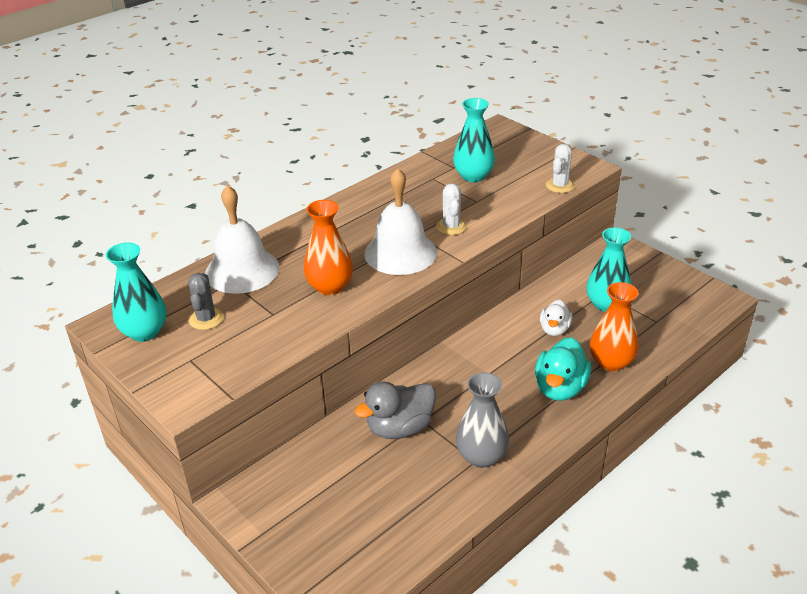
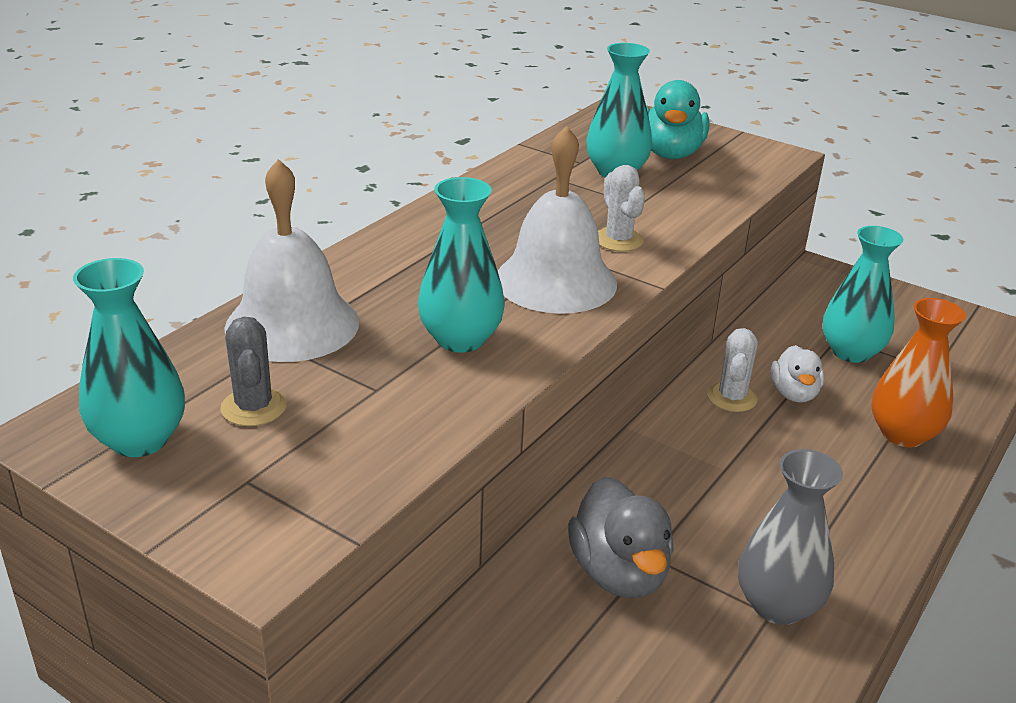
camera: 15 degrees left, 5 degrees down
(330, 287) = (460, 339): orange vase -> turquoise vase
(400, 428) = (619, 573): grey duck -> grey duck turned 60 degrees counterclockwise
(560, 185) = (751, 179): white cactus -> white cactus (732, 397)
(560, 388) = (847, 480): turquoise duck -> turquoise duck (670, 154)

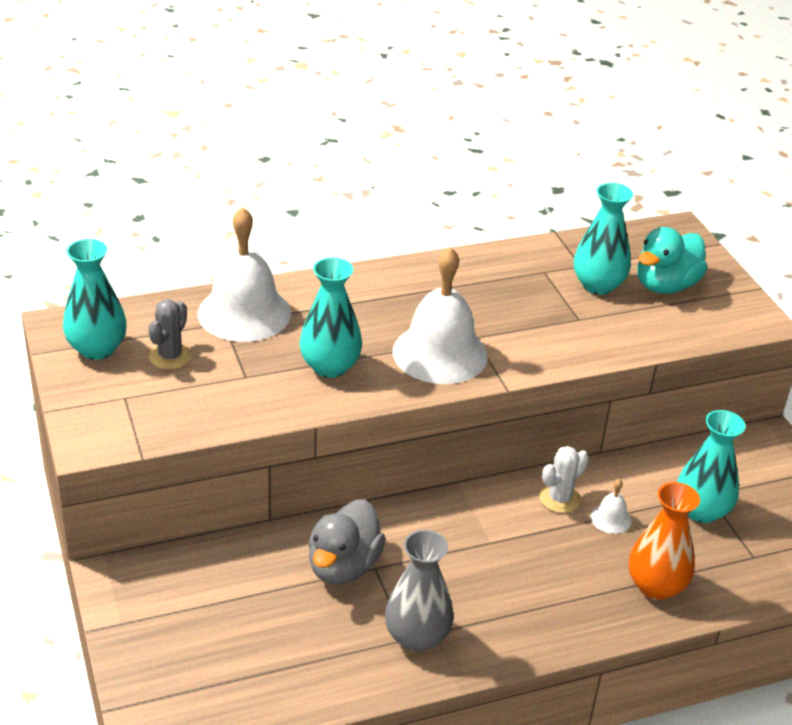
camera: 35 degrees right, 5 degrees up
(618, 240) = (524, 341): white cactus -> none
(794, 394) = (611, 518): white duck -> white bell

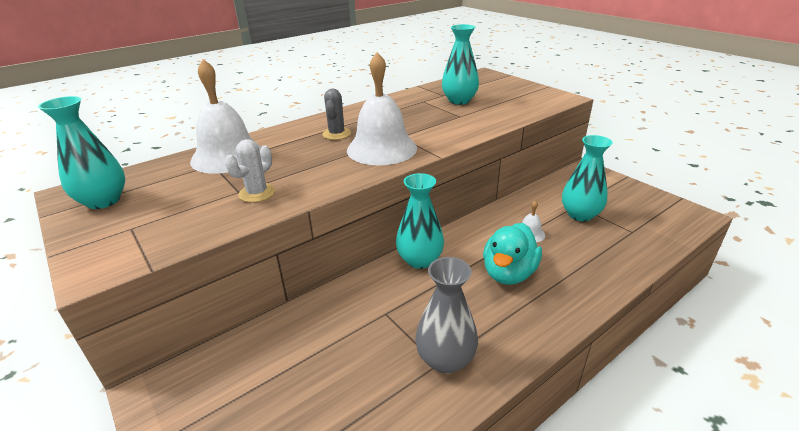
camera: 15 degrees left, 5 degrees down
(170, 356) = (170, 192): grey cactus -> grey cactus (336, 134)
(330, 367) = (305, 172): turquoise vase -> turquoise vase (419, 260)
(343, 566) = (360, 320): grey duck -> none
(559, 498) = (489, 231): white cactus -> white cactus (257, 193)
(656, 586) = (589, 267): orange vase -> none
(665, 285) = (497, 94): turquoise duck -> turquoise duck (508, 273)

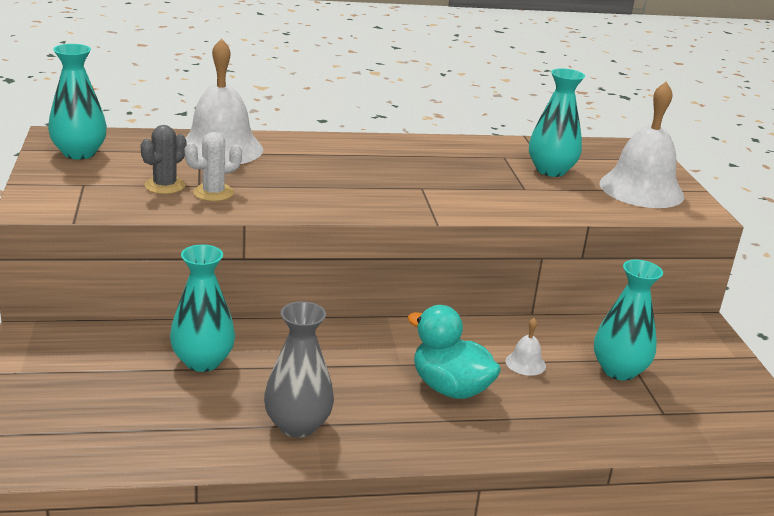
camera: 25 degrees right, 5 degrees down
(336, 134) = (355, 162): grey cactus -> grey cactus (165, 186)
(381, 149) = (384, 193): white bell -> white bell (641, 189)
(419, 260) = (366, 337): turquoise vase -> turquoise vase (202, 361)
(508, 273) = (450, 388): turquoise duck -> turquoise duck turned 75 degrees clockwise

